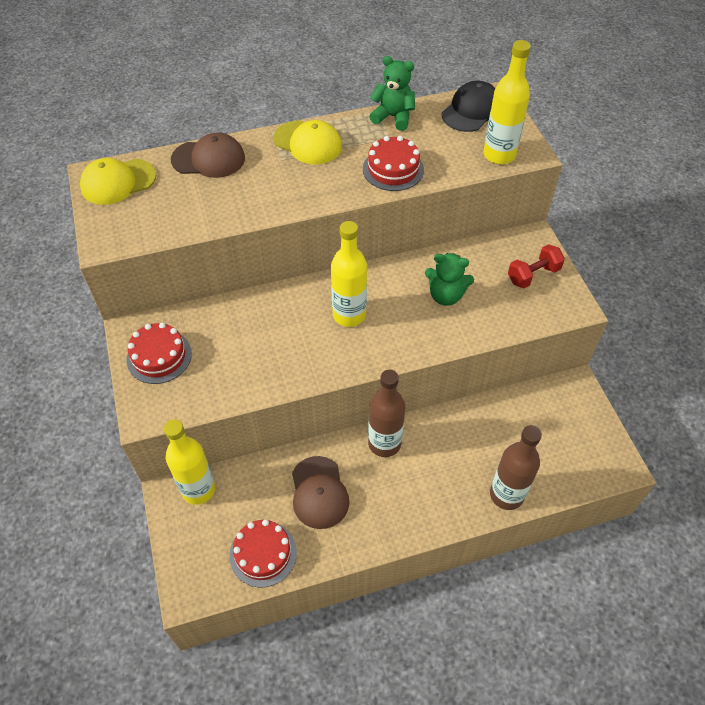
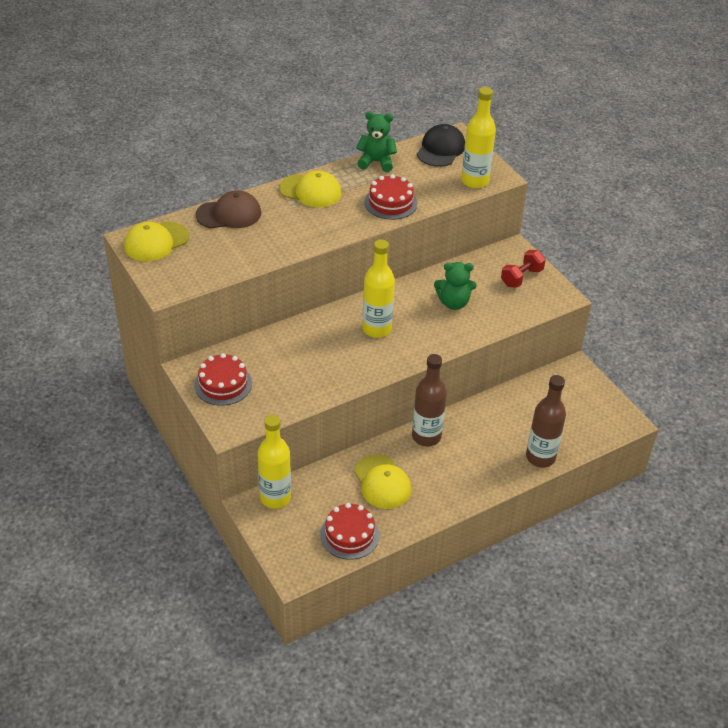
camera: 15 degrees left, 10 degrees down
(319, 492) = (382, 482): brown cap -> yellow cap

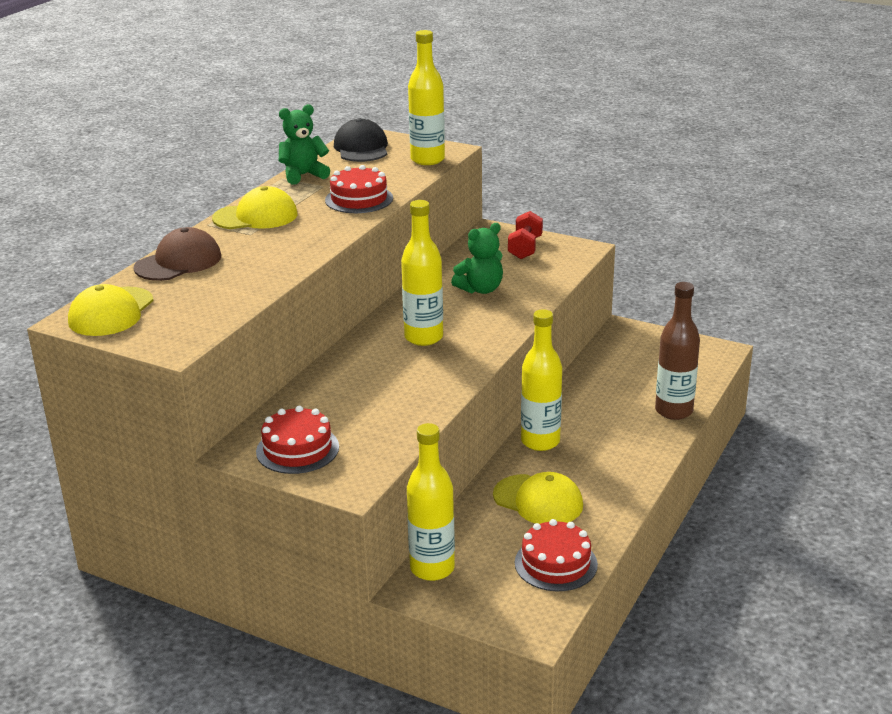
camera: 30 degrees left, 15 degrees down
(426, 436) = (540, 441): brown bottle -> yellow bottle

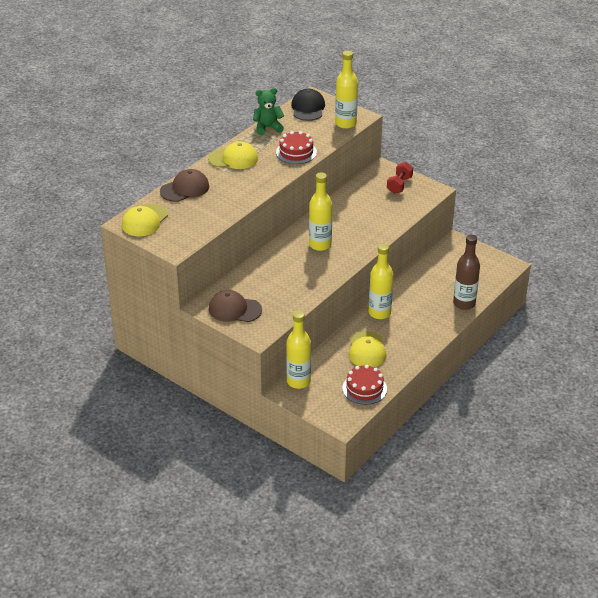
camera: 10 degrees right, 10 degrees up
(297, 449) = (234, 309): red cake -> brown cap
(480, 289) = (363, 214): green teddy bear -> none
(538, 500) = (367, 350): yellow cap -> yellow cap turned 45 degrees clockwise

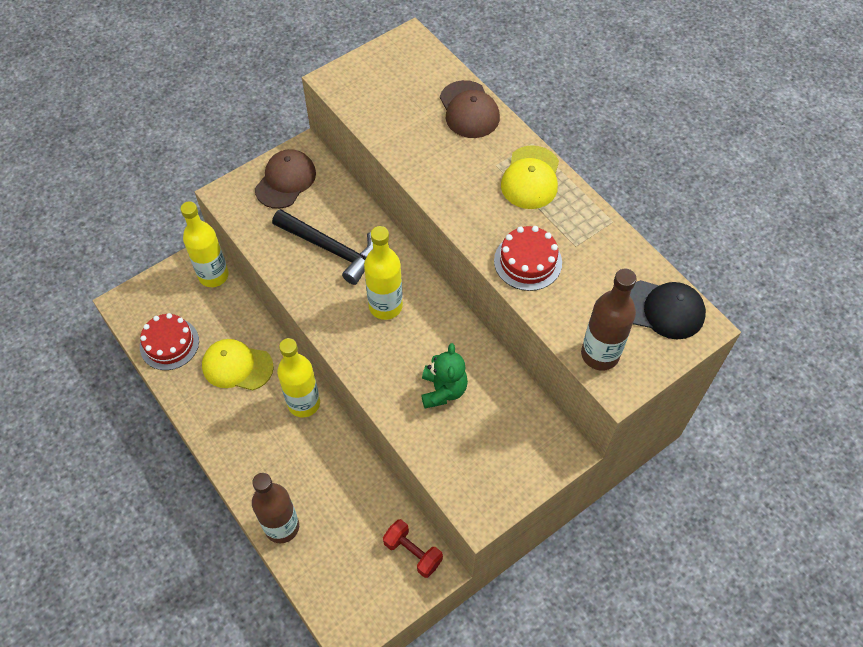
camera: 105 degrees right, 20 degrees up
(144, 220) = (409, 59): yellow cap -> none
(267, 128) = (610, 238): green teddy bear -> green teddy bear (443, 390)
(285, 276) = (331, 249): none -> black hammer
(345, 123) = (600, 354): yellow bottle -> brown bottle
(399, 185) = (508, 461): red dumbbell -> red dumbbell (413, 552)

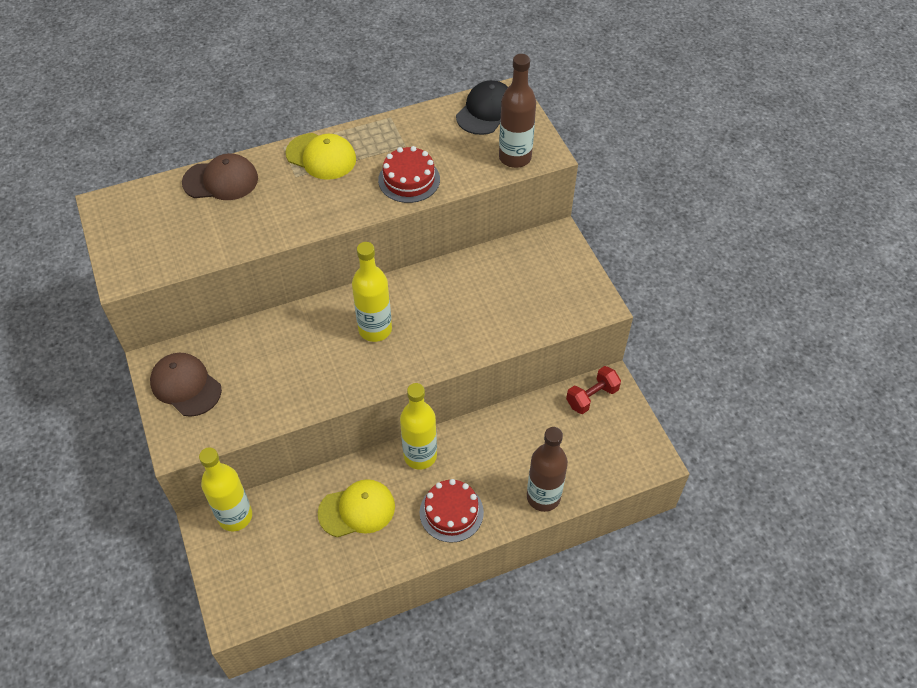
camera: 75 degrees left, 5 degrees down
(169, 344) = (305, 574): red cake -> red cake (451, 512)
(237, 366) = (357, 510): yellow cap -> yellow cap turned 135 degrees counterclockwise
(331, 249) = (291, 361): black hammer -> none
(443, 390) = (478, 305): green teddy bear -> none

